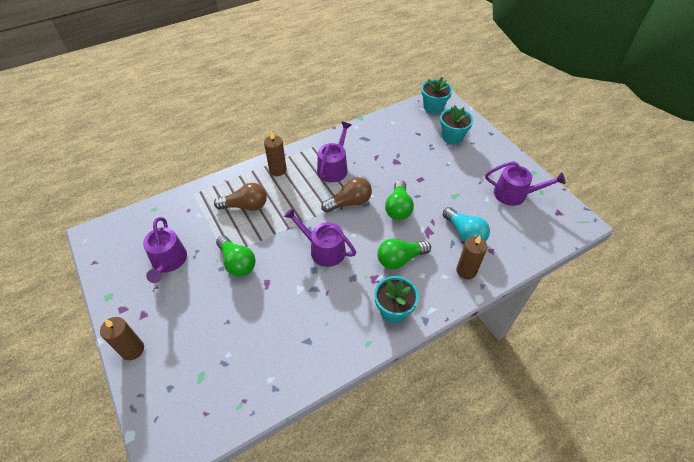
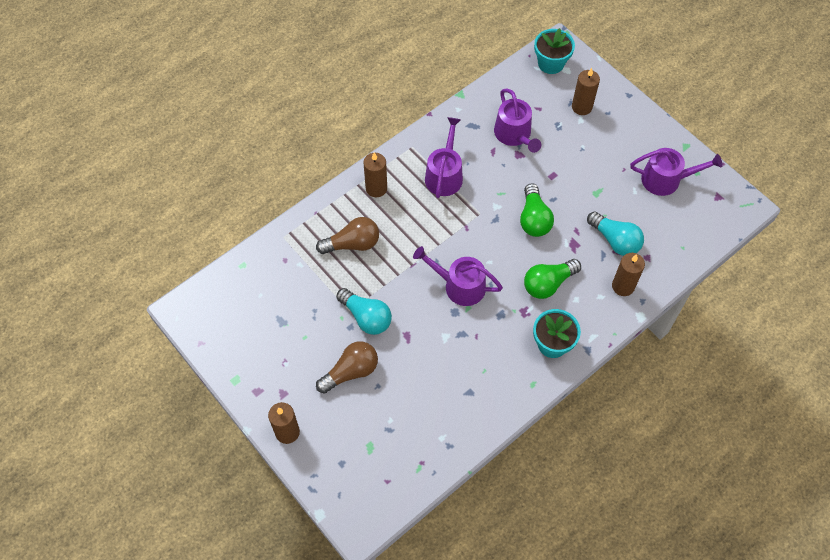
camera: 10 degrees left, 10 degrees up
(168, 261) = (287, 328): purple watering can -> purple watering can (514, 135)
(237, 263) = (366, 317): green light bulb -> turquoise light bulb
(349, 202) = (475, 220): brown light bulb -> brown light bulb (351, 372)
(452, 136) = (581, 107): turquoise flower pot -> brown candle

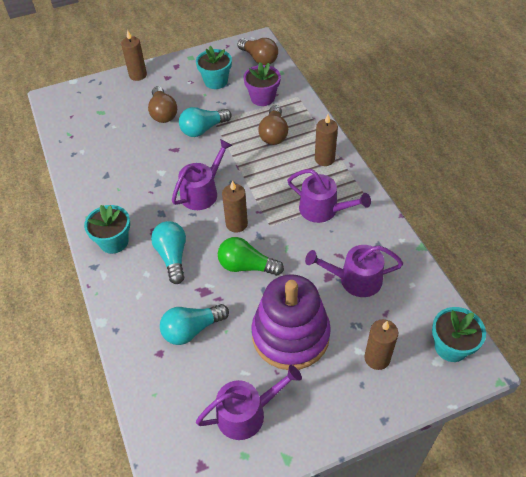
camera: 110 degrees right, 10 degrees down
(221, 297) = (259, 59): none -> brown light bulb
(277, 332) = (216, 81): none -> turquoise flower pot
(295, 272) = (262, 98): none -> purple flower pot
(548, 284) = (172, 256): green light bulb -> turquoise light bulb
(587, 168) = (290, 335): none -> purple stacking toy
(623, 286) = (139, 318): brown candle -> brown candle (236, 224)
(666, 179) = (246, 413): purple watering can -> purple watering can turned 135 degrees counterclockwise

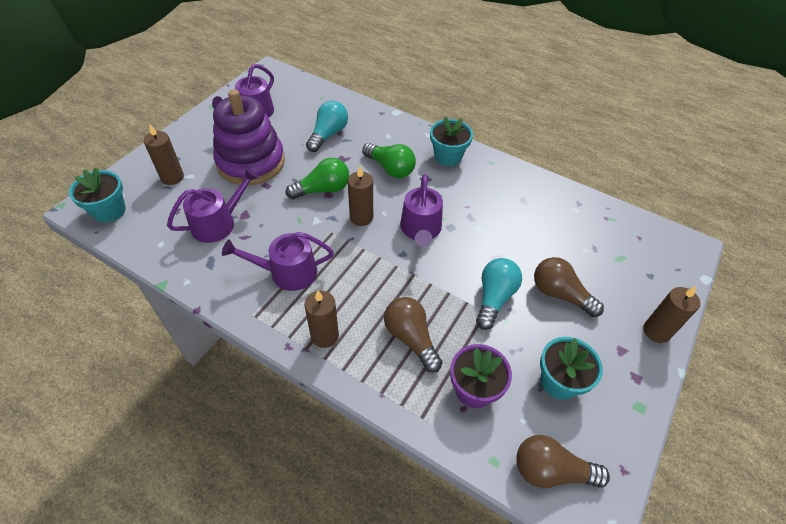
camera: 140 degrees right, 0 degrees up
(172, 256) = (390, 168): turquoise light bulb -> green light bulb

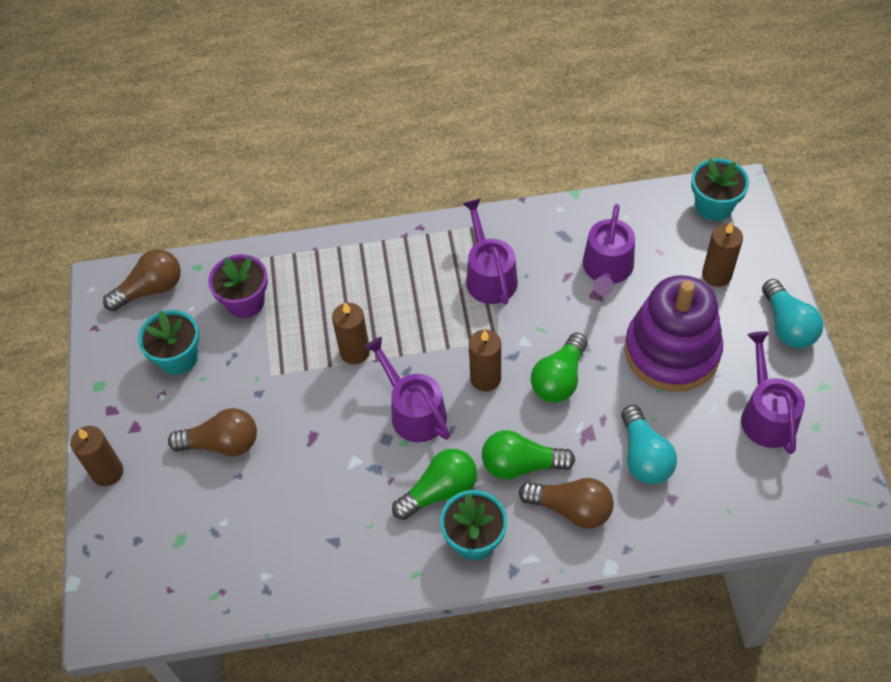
camera: 145 degrees right, 5 degrees up
(287, 272) = (489, 276): purple watering can -> purple watering can turned 60 degrees counterclockwise
(325, 336) = (400, 254): brown candle -> brown candle (355, 352)
(411, 338) = (328, 303): brown light bulb -> brown light bulb (571, 509)
(445, 185) = (440, 491): none -> green light bulb
(494, 298) = (283, 392): turquoise light bulb -> turquoise light bulb (787, 326)

